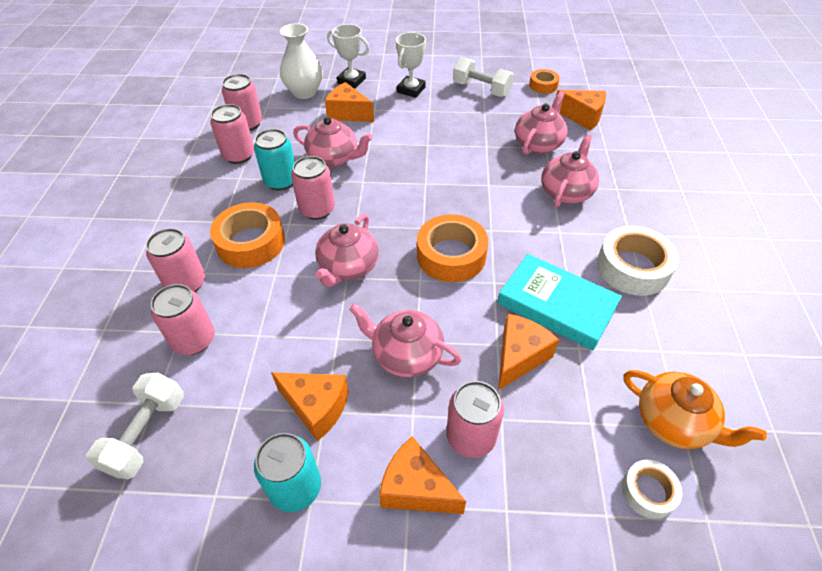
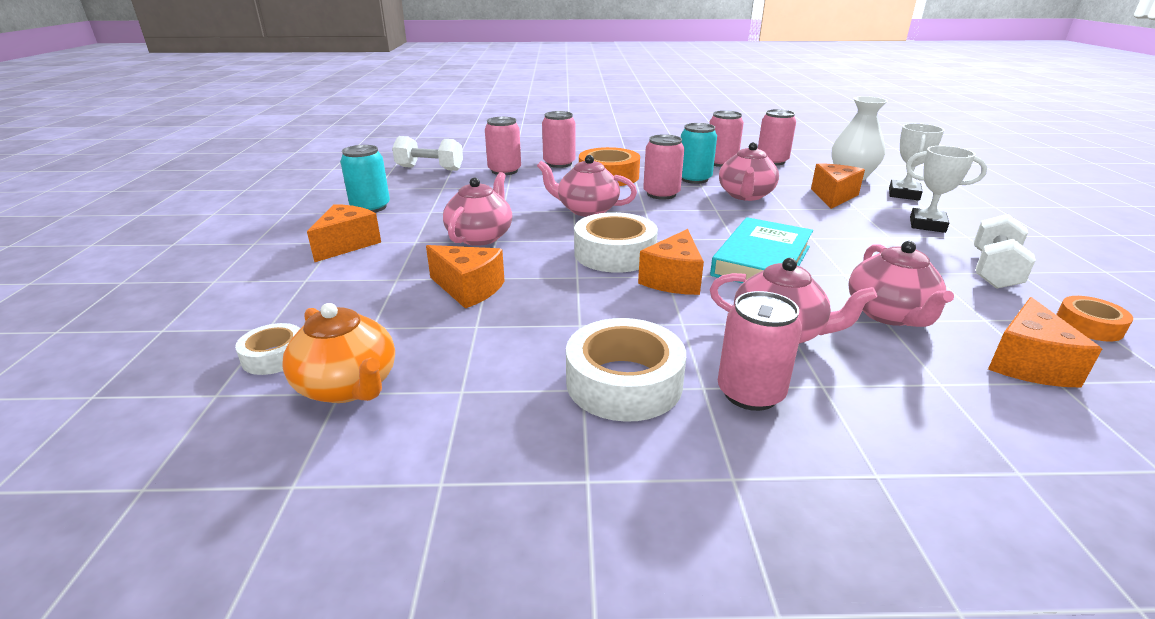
camera: 85 degrees right, 20 degrees down
(316, 407) = (435, 209): orange cheese -> orange cheese (673, 279)
(451, 255) = (614, 253): orange tape -> white tape
(471, 436) = (384, 265): pink can -> pink can (750, 393)
(538, 144) = (889, 314): pink teapot -> pink teapot turned 60 degrees clockwise
(556, 305) = (543, 314): turquoise book -> turquoise book (761, 261)
(674, 422) = (348, 386): orange teapot -> orange teapot turned 75 degrees counterclockwise

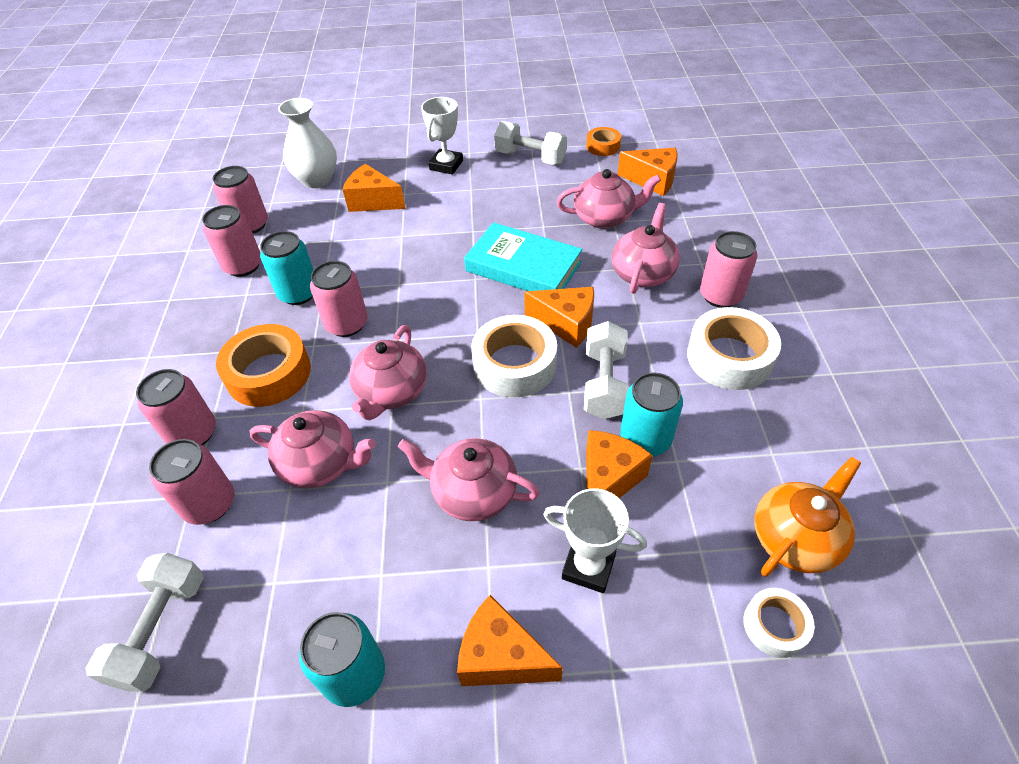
camera: 90 degrees left, 20 degrees up
(508, 311) = (645, 439): none -> turquoise can
(586, 294) = (604, 383): none -> white dumbbell
(745, 195) = (361, 258): pink teapot -> pink teapot (321, 464)
(903, 194) = (373, 160): white trophy -> white trophy (588, 566)

